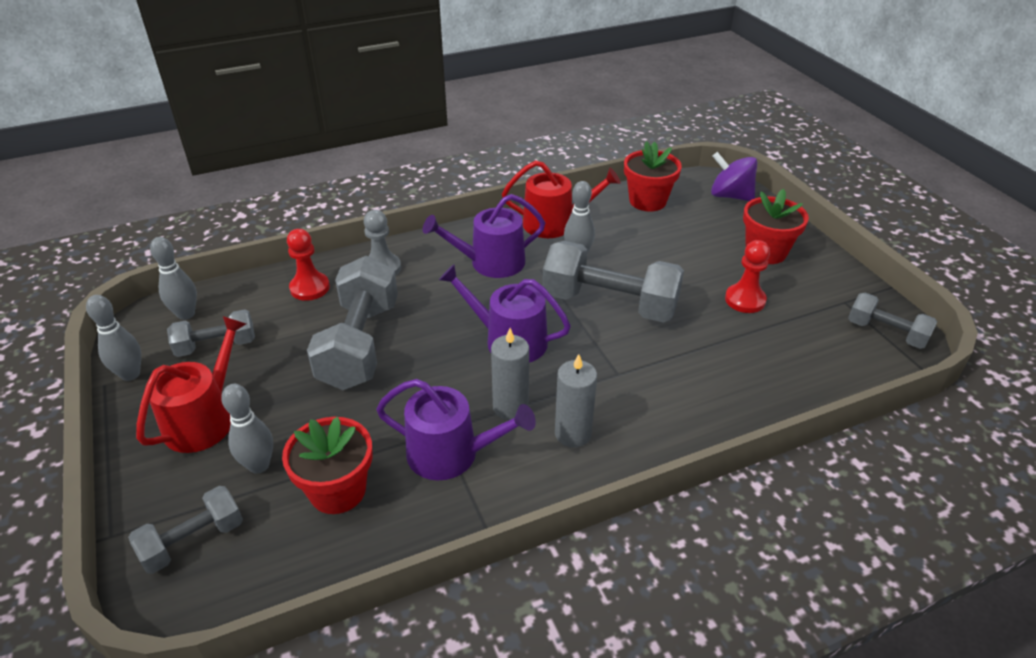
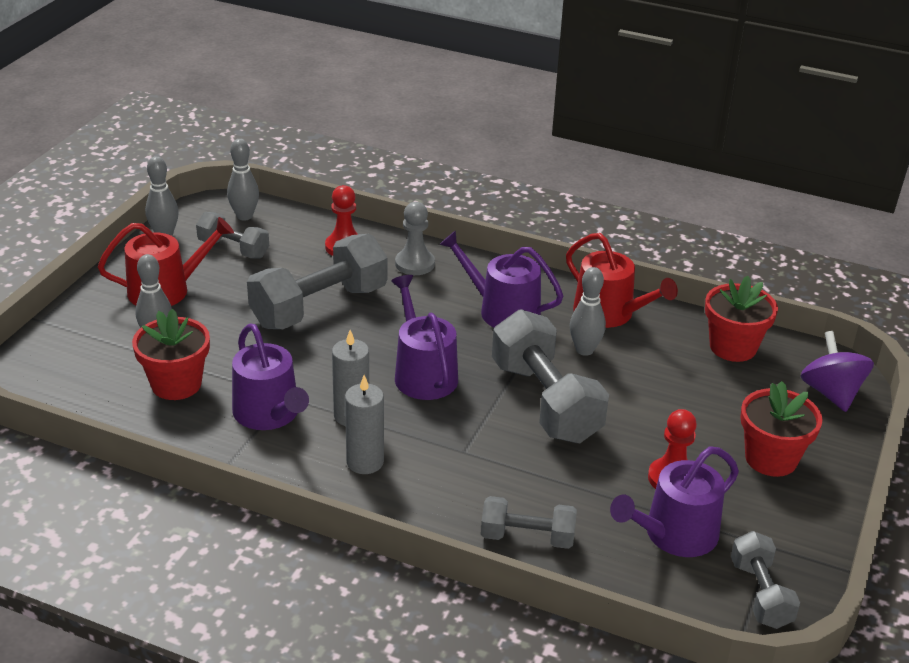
camera: 45 degrees right, 5 degrees down
(193, 541) = (71, 353): grey dumbbell -> grey dumbbell (527, 537)
(800, 333) = (674, 535): none -> purple watering can

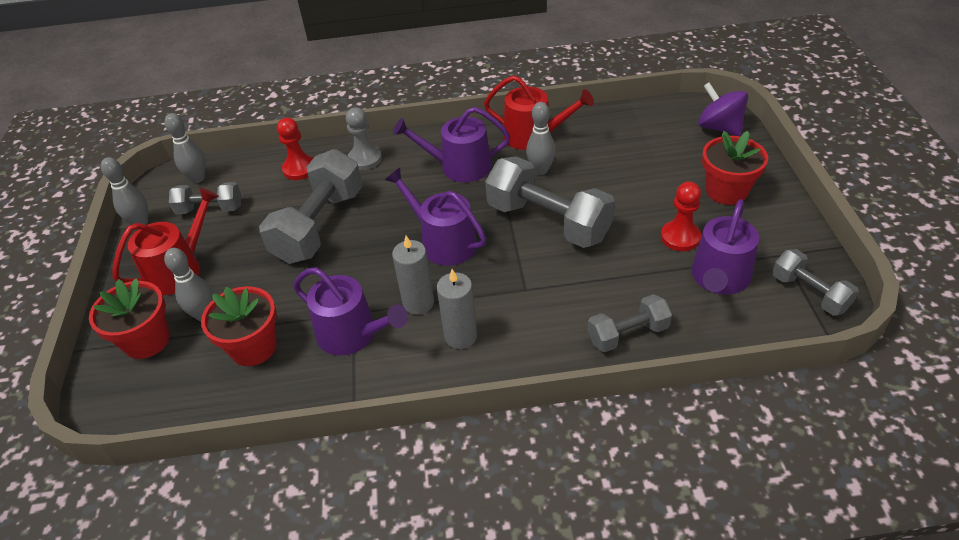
camera: 25 degrees left, 10 degrees up
(733, 347) = (633, 123): red flower pot -> red flower pot (146, 340)

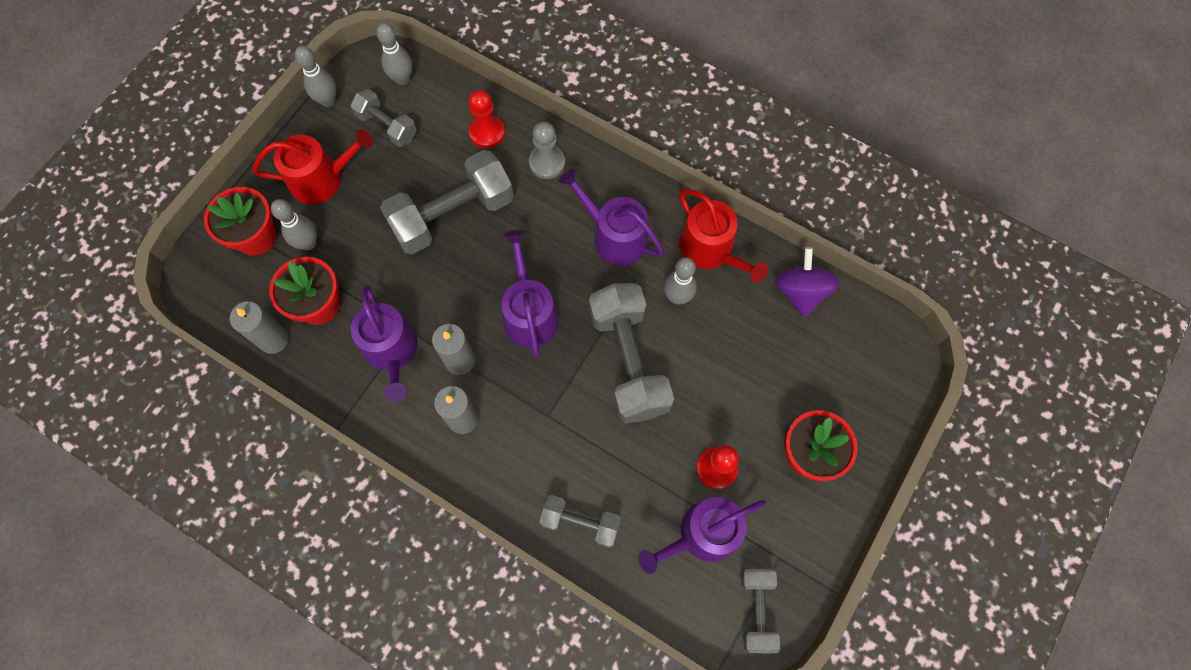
camera: 35 degrees right, 25 degrees up
(230, 397) = (273, 339): none -> grey candle
(719, 128) = (885, 377): purple spinning top -> purple spinning top (800, 292)

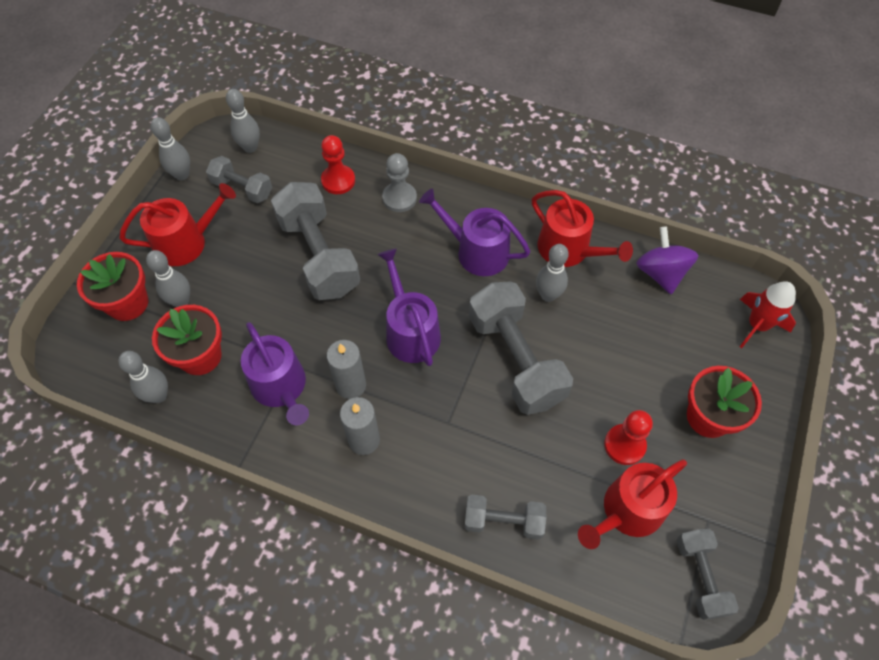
camera: 10 degrees left, 10 degrees down
(273, 339) = (159, 395): grey candle -> grey bowling pin
(453, 215) = (319, 255): grey dumbbell -> grey dumbbell turned 75 degrees counterclockwise
(702, 535) = (627, 511): purple watering can -> red watering can
(886, 366) = (757, 325): none -> red rocket

